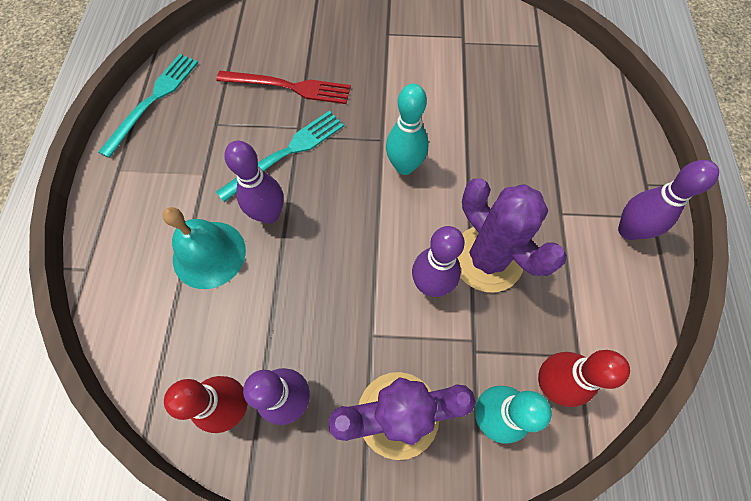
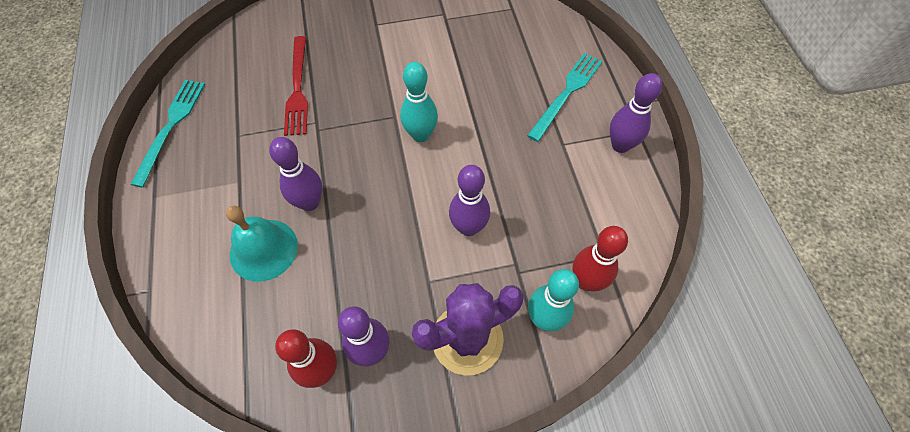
camera: 15 degrees left, 5 degrees down
(286, 153) = (311, 147): turquoise fork -> turquoise fork (566, 93)
(289, 87) = (297, 88): red fork -> red fork turned 90 degrees clockwise
(487, 258) = (510, 195): purple cactus -> none

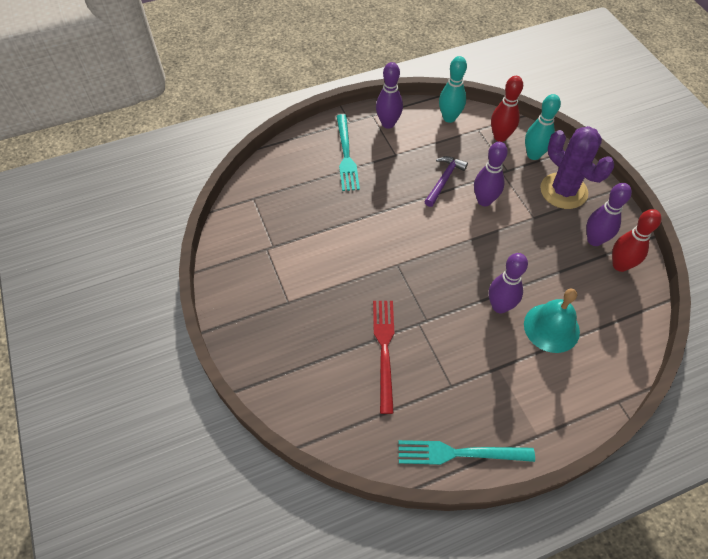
camera: 100 degrees left, 5 degrees down
(297, 88) = (384, 350): red fork -> red fork turned 75 degrees counterclockwise
(420, 135) = (411, 243): turquoise bowling pin -> turquoise bowling pin (449, 118)
(511, 189) = (444, 180): none -> purple hammer
(566, 93) = (346, 155): turquoise fork -> turquoise fork turned 120 degrees counterclockwise

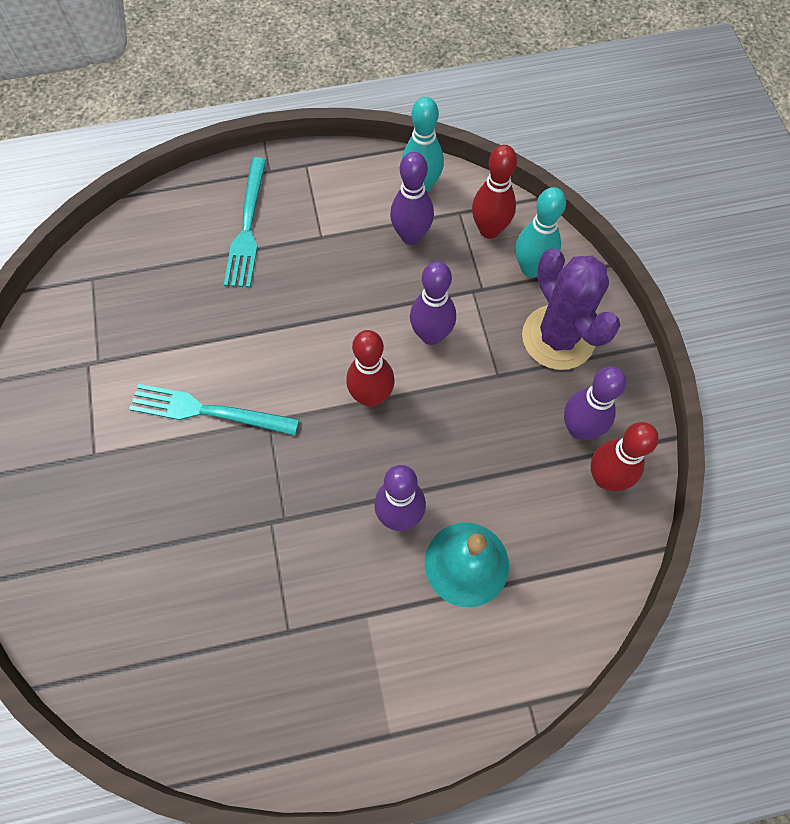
camera: 10 degrees right, 10 degrees up
(384, 350) = (208, 556): red fork -> none
(388, 124) = (325, 183): purple bowling pin -> purple bowling pin (411, 236)
(444, 180) = (381, 291): purple hammer -> none
(458, 241) = (371, 396): none -> red bowling pin
(459, 453) = (267, 741): turquoise fork -> turquoise fork (208, 411)

